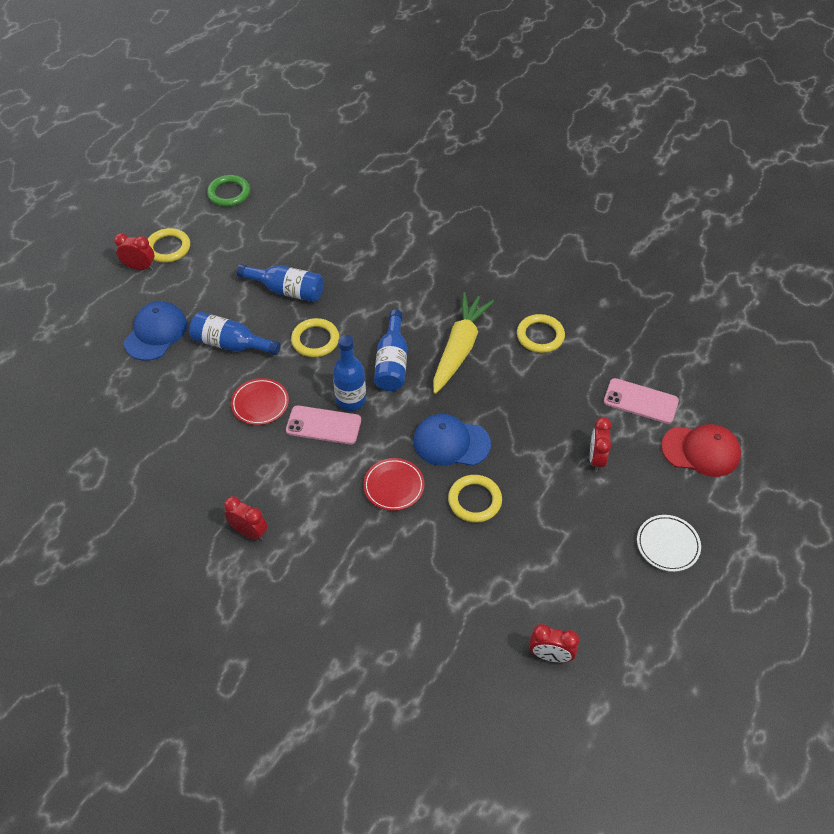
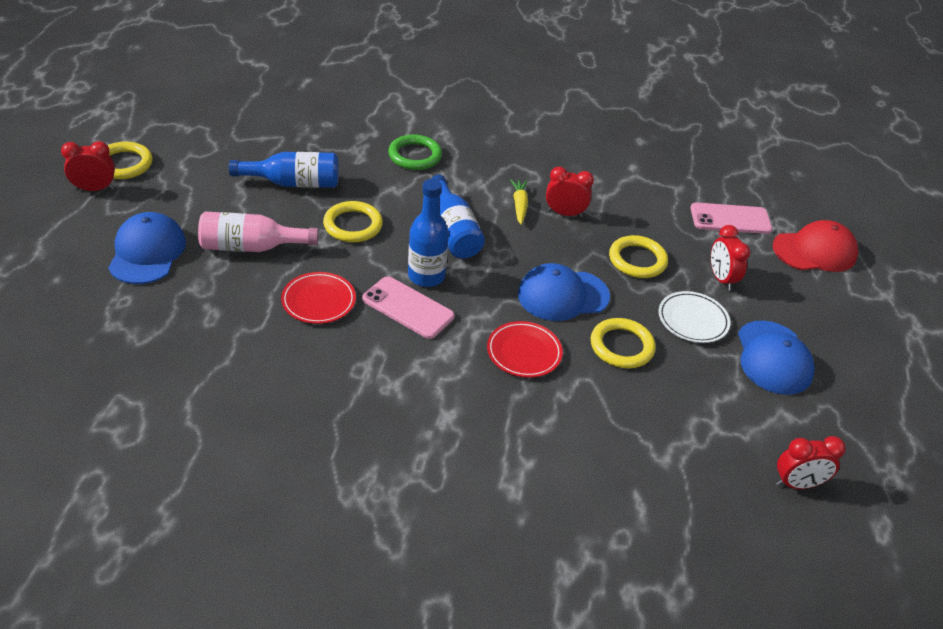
camera: 25 degrees left, 10 degrees down
(229, 193) = (176, 102): green ring -> green ring (415, 156)
(231, 344) = (251, 247): blue bottle -> pink bottle
(249, 532) = (375, 443): red clock -> red clock (565, 213)
(323, 425) = (408, 308): pink phone -> pink phone turned 45 degrees clockwise
(459, 348) = (519, 205): yellow carrot -> yellow carrot, size x0.46
(540, 336) = (596, 179): yellow ring -> yellow ring (637, 260)
(598, 543) = (773, 358): none -> blue cap
(667, 545) = (841, 343): white plate -> white plate (693, 320)

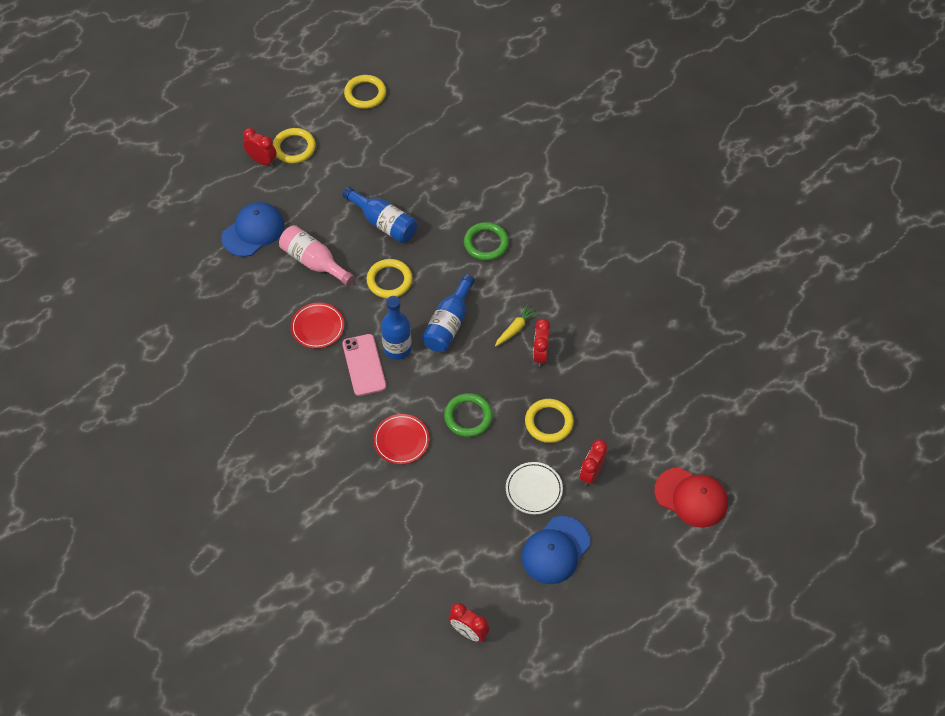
camera: 45 degrees right, 15 degrees up
(562, 295) = (468, 417): blue cap -> green ring
(565, 213) = (540, 354): red clock -> red clock turned 135 degrees counterclockwise
(621, 346) = (465, 476): yellow ring -> yellow ring (365, 94)
(730, 219) = (659, 432): pink phone -> none

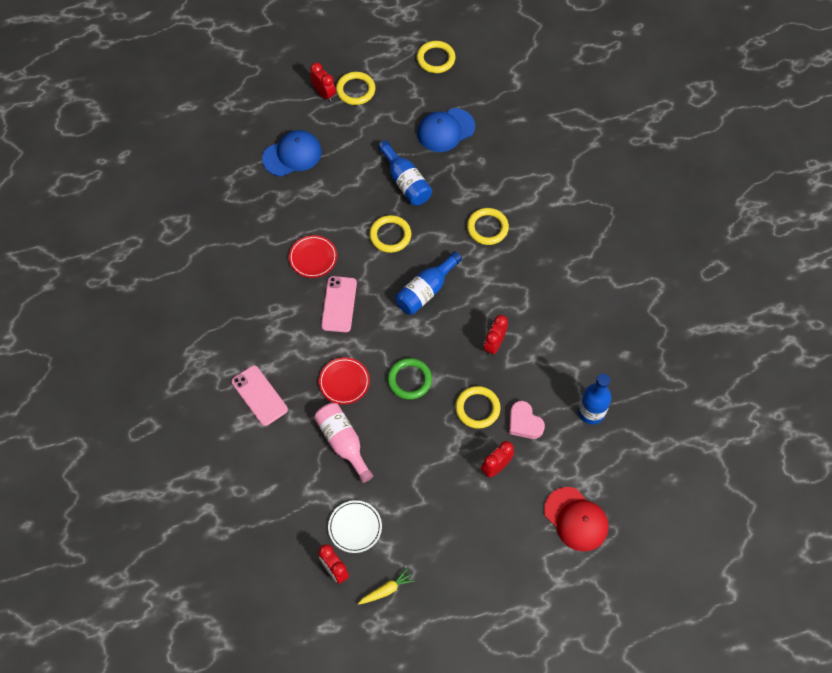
camera: 20 degrees right, 5 degrees up
(314, 262) = (332, 198): pink bottle -> pink bottle (343, 443)
(317, 483) = (259, 395): none -> pink phone
(397, 348) = (373, 299): blue bottle -> blue bottle (591, 412)
(486, 243) = (487, 228): green ring -> yellow ring
(515, 329) = (482, 314): yellow carrot -> yellow carrot (386, 590)
(534, 489) = (440, 464): white plate -> white plate (355, 527)
(555, 550) = (437, 525): blue cap -> blue cap (445, 130)
(601, 421) = (524, 423): none -> pink heart

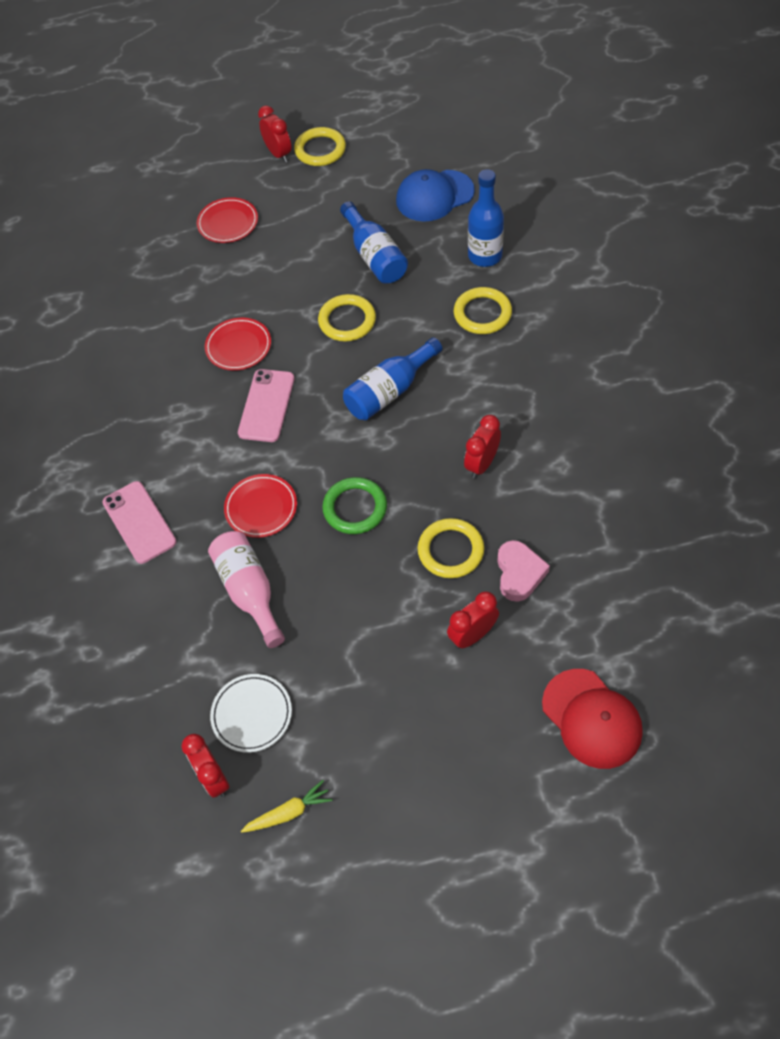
camera: 10 degrees right, 5 degrees down
(292, 155) = (228, 223): blue cap -> red plate
(436, 59) = (428, 115): yellow ring -> none
(524, 423) = (519, 573): pink heart -> pink heart turned 150 degrees counterclockwise
(591, 412) = (621, 562): blue bottle -> blue bottle (485, 256)

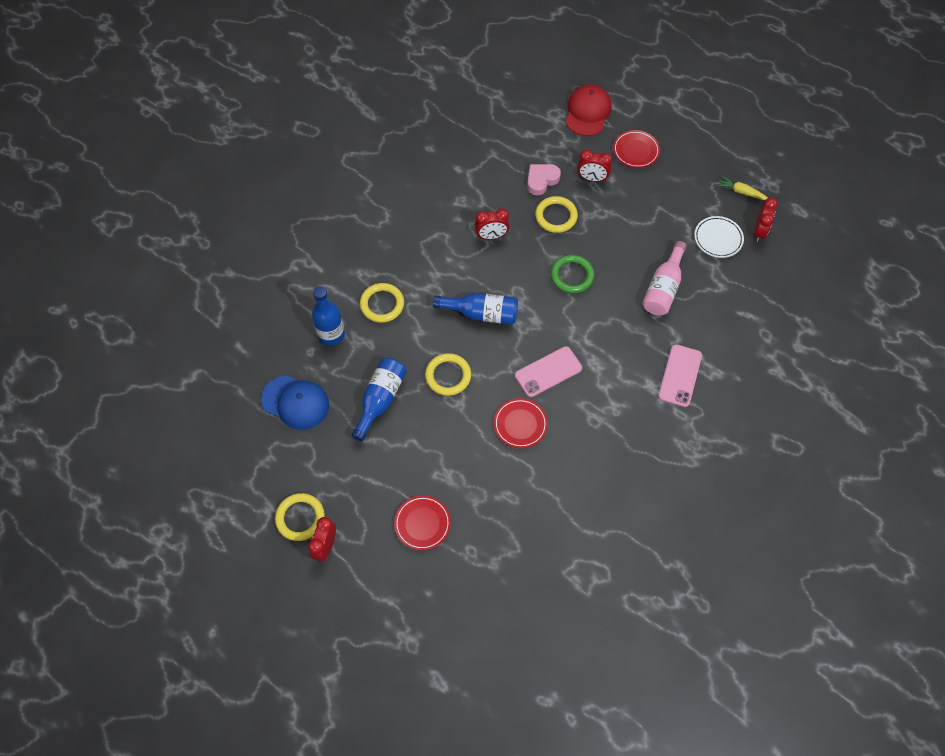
camera: 135 degrees left, 5 degrees up
(261, 508) = (614, 321): red plate -> red plate (636, 151)

